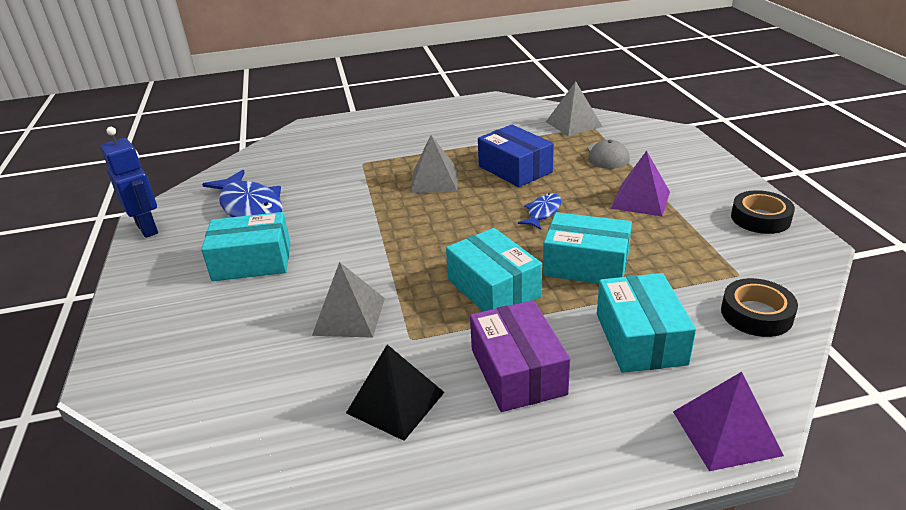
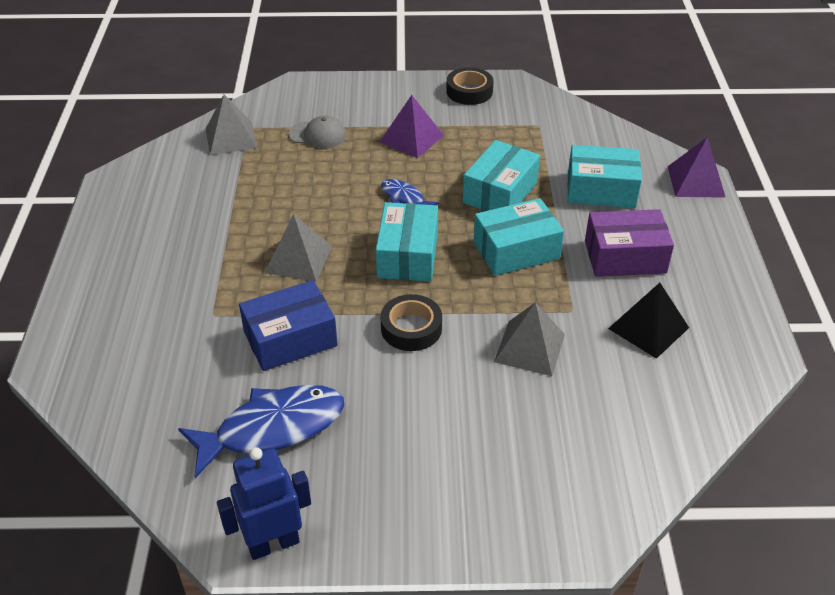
camera: 80 degrees left, 10 degrees up
(252, 261) = (405, 424): turquoise box -> turquoise box (407, 255)
(515, 169) = (308, 198): blue box -> blue box (290, 339)
(756, 314) = (587, 133): black tape -> black tape (411, 328)

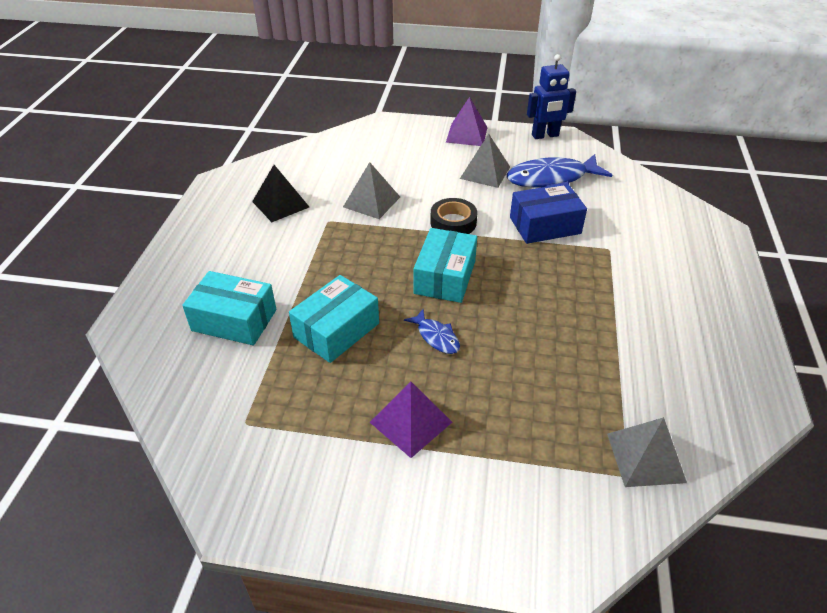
camera: 170 degrees left, 0 degrees up
(298, 259) = (543, 285): grey pyramid -> grey pyramid (485, 172)
(318, 135) = (530, 446): grey cap -> none
(469, 91) = (305, 507): black tape -> none
(516, 250) = (348, 270): turquoise box -> none
(625, 257) = (260, 254): purple box -> none
(696, 181) = (133, 317): purple pyramid -> purple pyramid (466, 134)

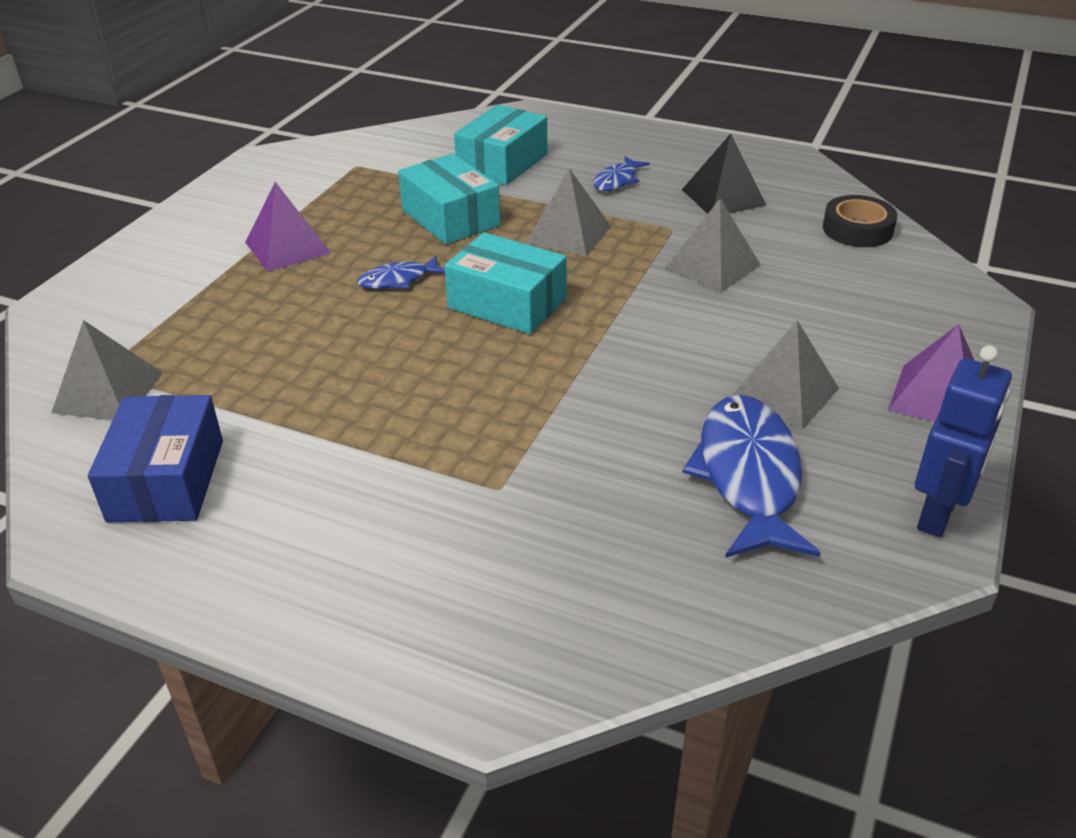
camera: 105 degrees right, 5 degrees down
(261, 253) = (617, 181): none -> blue fish
(347, 264) = (568, 234): none -> grey pyramid
(453, 222) = (635, 331): black tape -> black tape (857, 229)
(545, 135) = (938, 514): blue robot -> blue robot turned 150 degrees counterclockwise
(545, 225) = (595, 427): blue box -> blue box (167, 480)

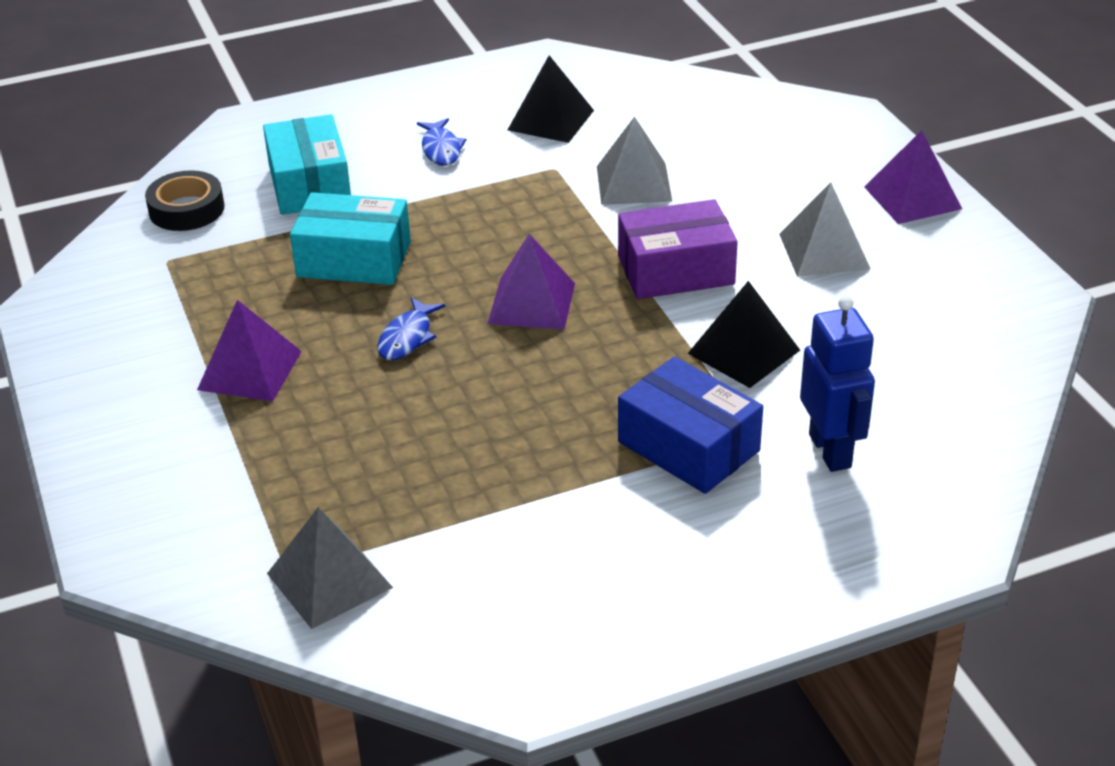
camera: 45 degrees left, 0 degrees up
(167, 480) = (514, 598): blue box -> blue box (688, 446)
(507, 303) = (531, 303): turquoise box -> purple pyramid
(568, 234) = (481, 218): grey pyramid -> none
(593, 425) = (744, 351): none -> black pyramid
(641, 340) = (676, 270): none -> purple box
(748, 476) = (886, 320): blue fish -> none
(857, 229) = (688, 97): black tape -> black tape (186, 209)
(938, 514) = (1014, 273): blue robot -> blue robot (830, 451)

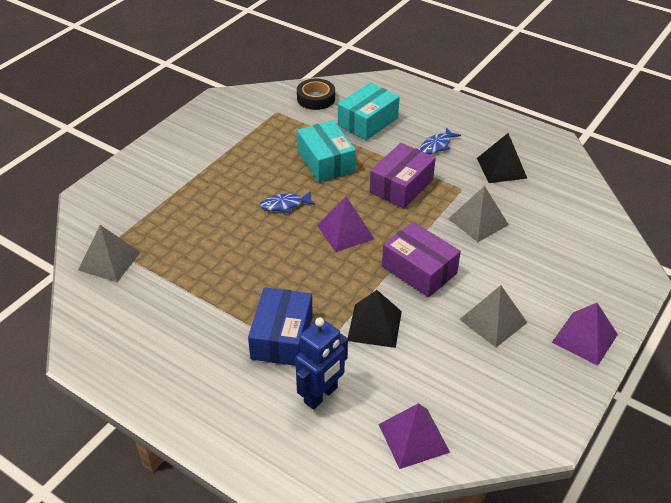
camera: 55 degrees right, 5 degrees up
(250, 370) = (224, 171): purple pyramid -> purple pyramid (414, 438)
(491, 215) = (401, 186): none -> purple box

